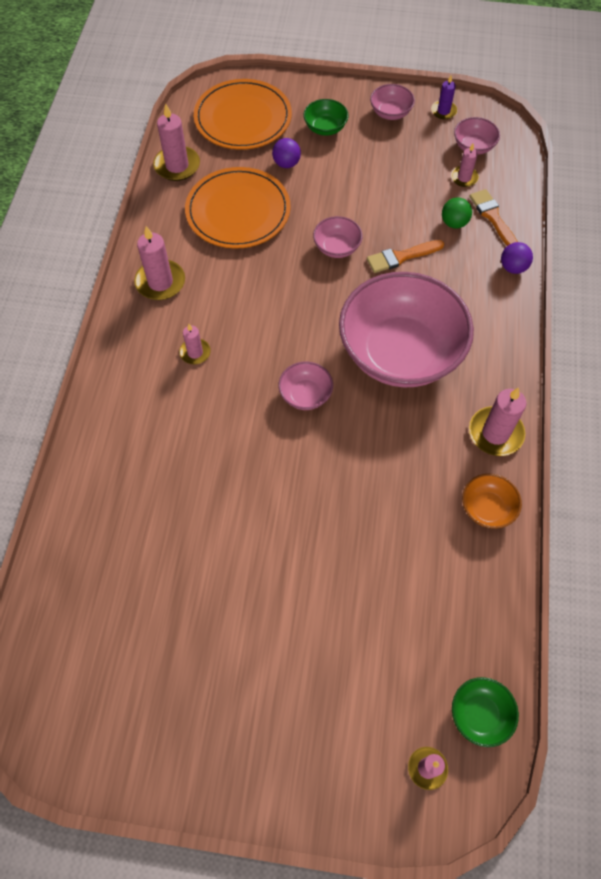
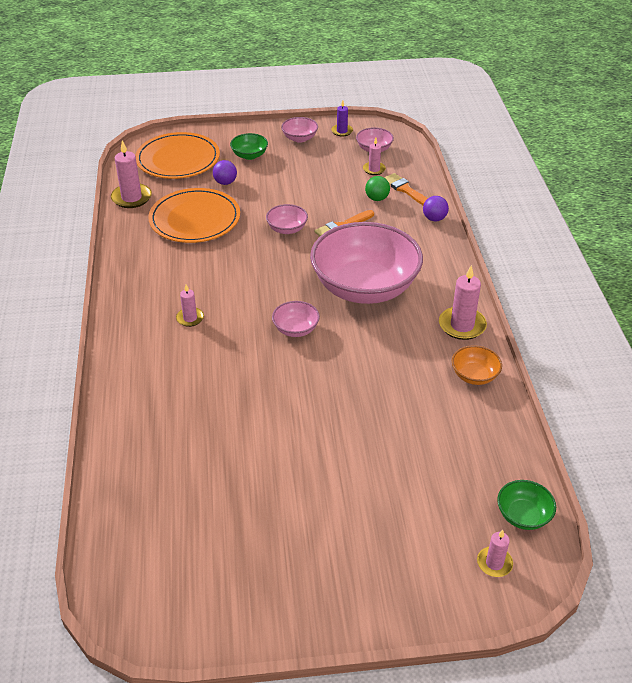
camera: 15 degrees left, 20 degrees down
(160, 282) = (143, 276): pink candle -> none

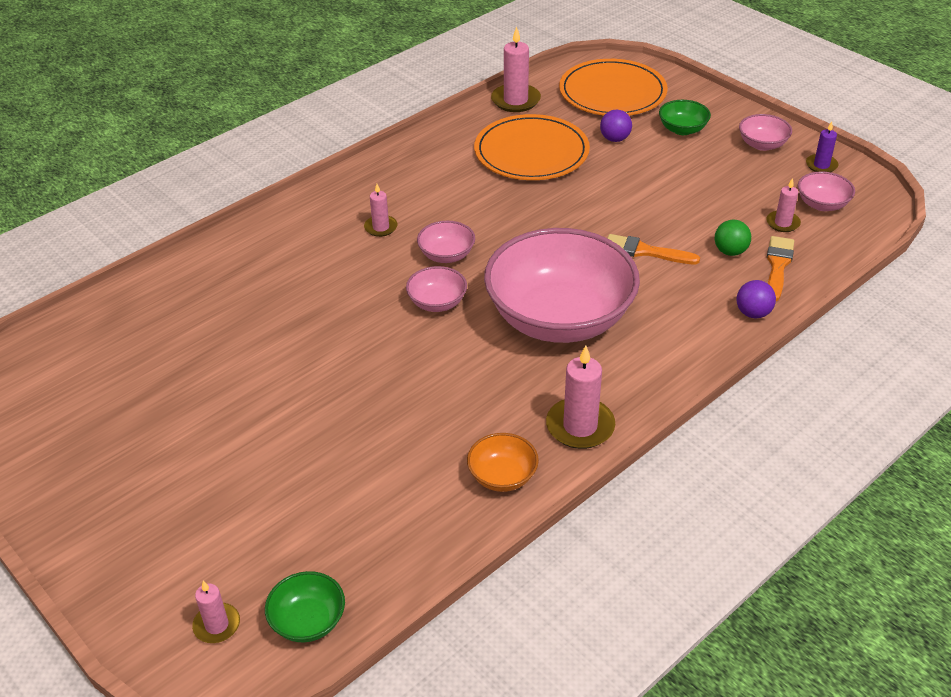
camera: 55 degrees right, 0 degrees up
(287, 229) = (591, 216): pink bowl -> pink bowl (446, 255)

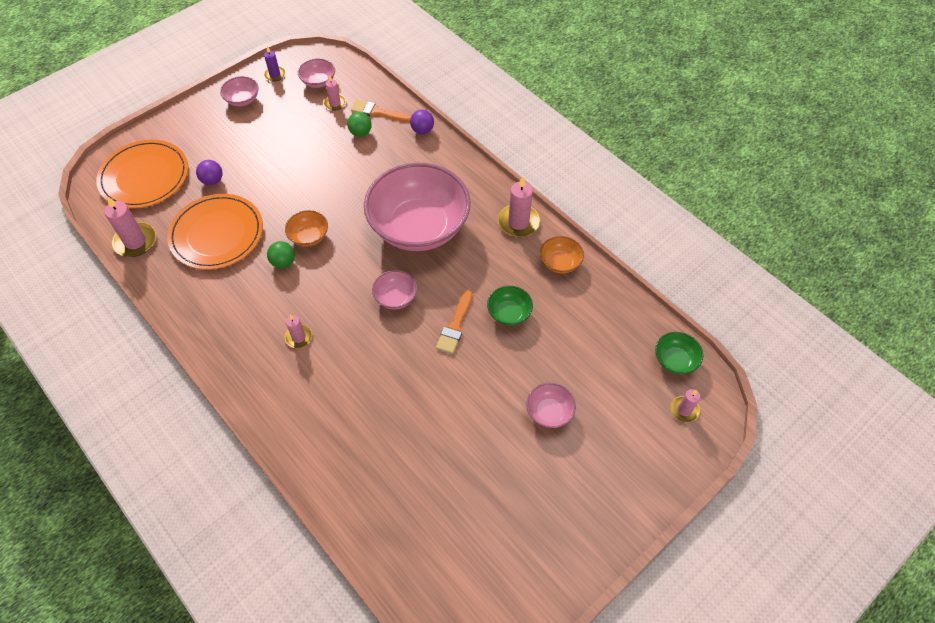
camera: 90 degrees left, 15 degrees up
(446, 255) = (341, 292): pink bowl -> pink bowl (549, 412)
(491, 205) = (283, 262): none -> green ball
(533, 221) = (309, 236): none -> orange bowl
(645, 251) = (354, 176): orange brush -> orange brush (455, 325)
(682, 129) = (211, 140): green bowl -> green bowl (509, 313)

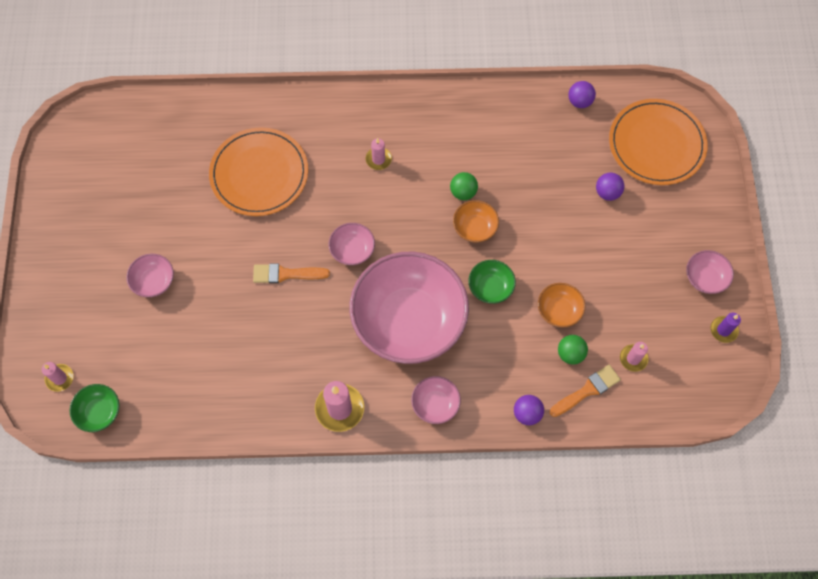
camera: 130 degrees right, 10 degrees up
(135, 241) = (579, 101): pink candle -> purple ball
(217, 234) = (538, 162): orange plate -> orange plate (259, 174)
(318, 82) = (680, 364): pink bowl -> pink bowl (435, 404)
(455, 325) = (286, 274): orange brush -> orange brush turned 60 degrees counterclockwise
(509, 313) = (259, 323): green bowl -> green bowl (490, 287)
(560, 263) = (267, 406): orange bowl -> orange bowl (559, 310)

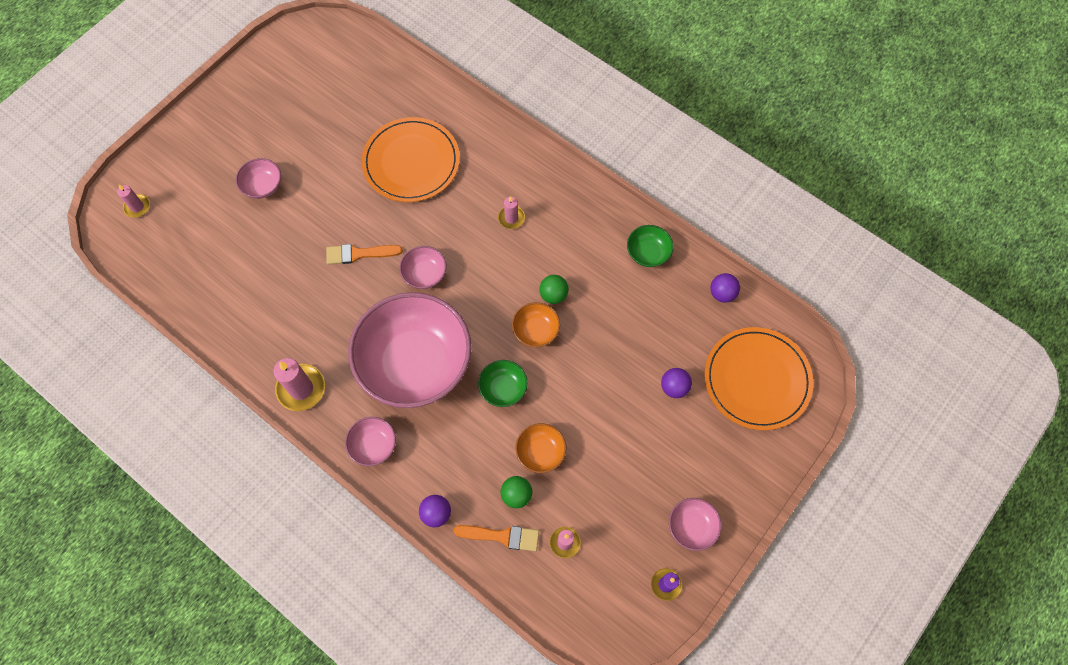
camera: 40 degrees right, 0 degrees up
(99, 412) = (139, 252): green bowl -> green bowl (648, 253)
(286, 274) = (359, 254): orange brush -> orange brush turned 45 degrees counterclockwise

